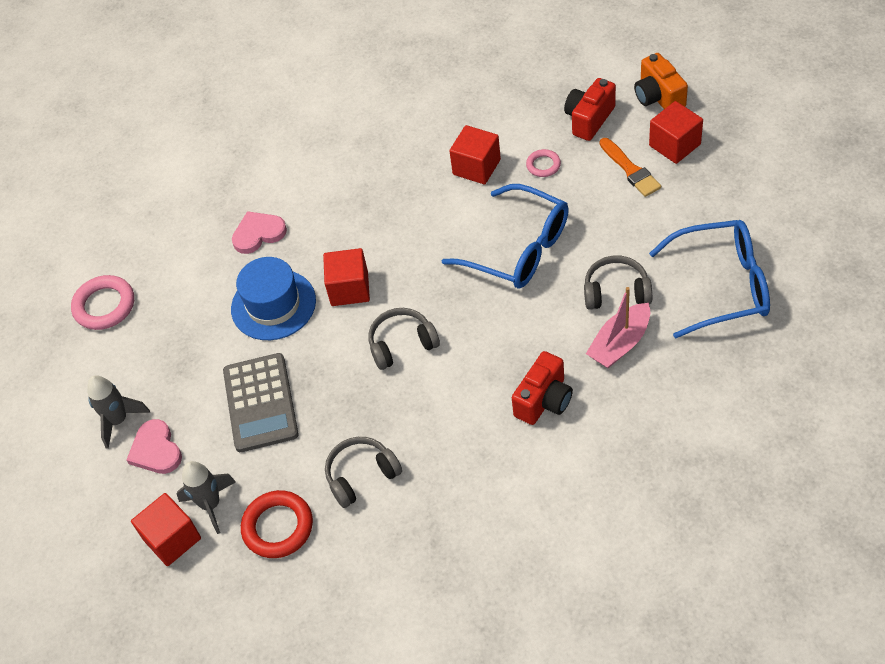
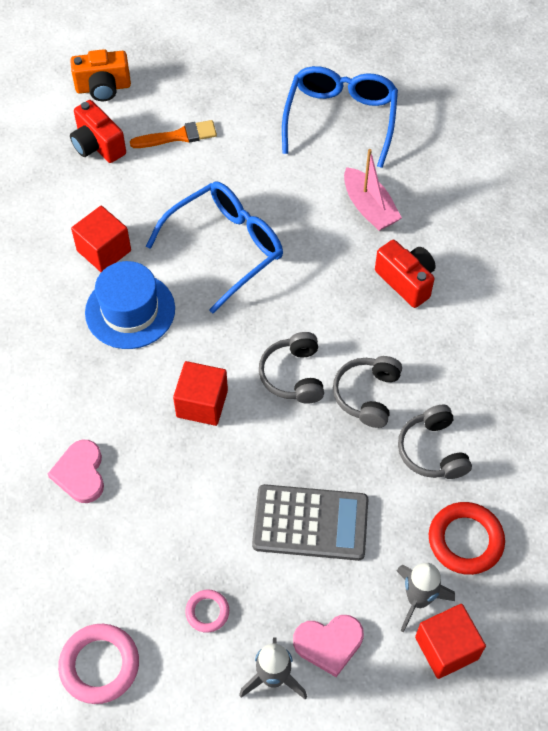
camera: 80 degrees left, 5 degrees up
(273, 305) = (188, 481): blue hat -> blue hat (130, 310)
(543, 165) = (134, 198): pink ring -> pink ring (207, 612)
(616, 291) = (311, 192): grey headphones -> grey headphones (367, 395)
(674, 145) = (167, 96): red cube -> none

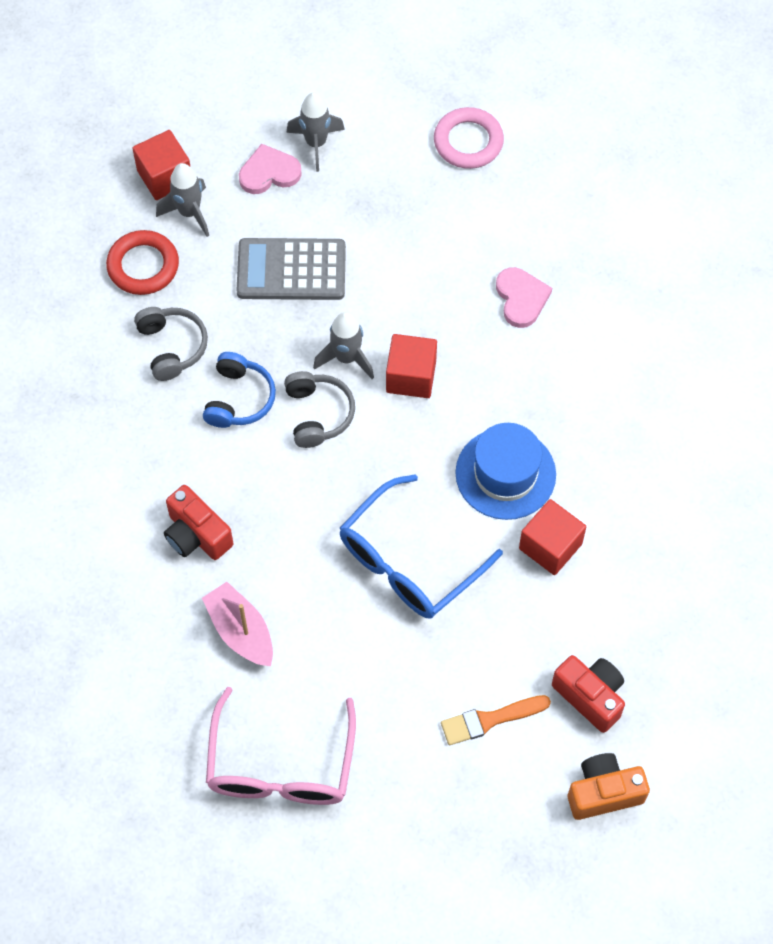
camera: 175 degrees right, 5 degrees up
(207, 612) = (380, 189): pink ring -> none
(262, 426) = (346, 358): none -> grey rocket
(340, 120) = (281, 765): blue glasses -> pink glasses
(367, 395) = (239, 399): grey headphones -> blue headphones

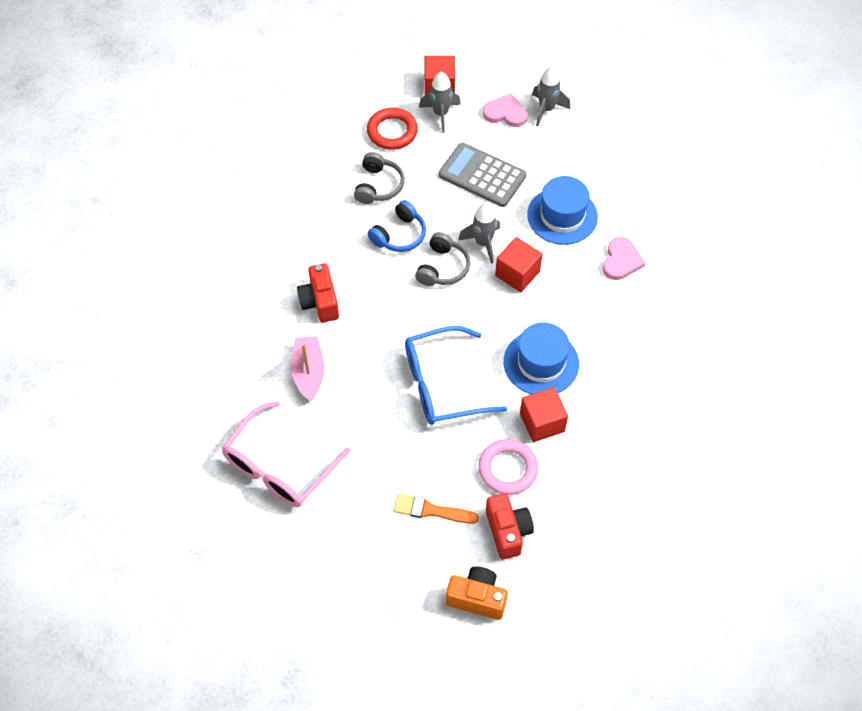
camera: 30 degrees right, 5 degrees down
(419, 275) = (562, 216): none -> blue hat
(468, 142) = (646, 151): pink ring -> pink ring (508, 469)

